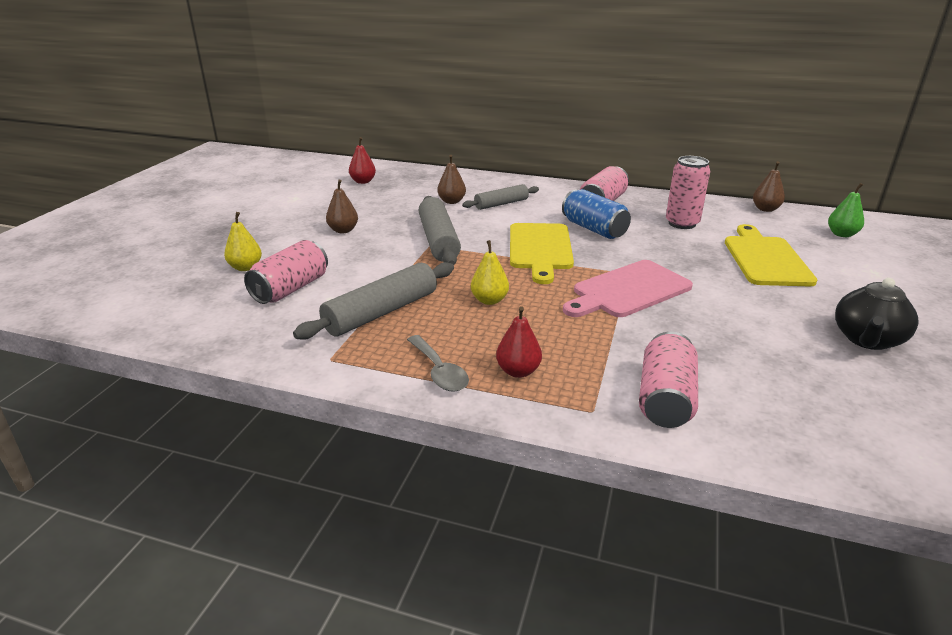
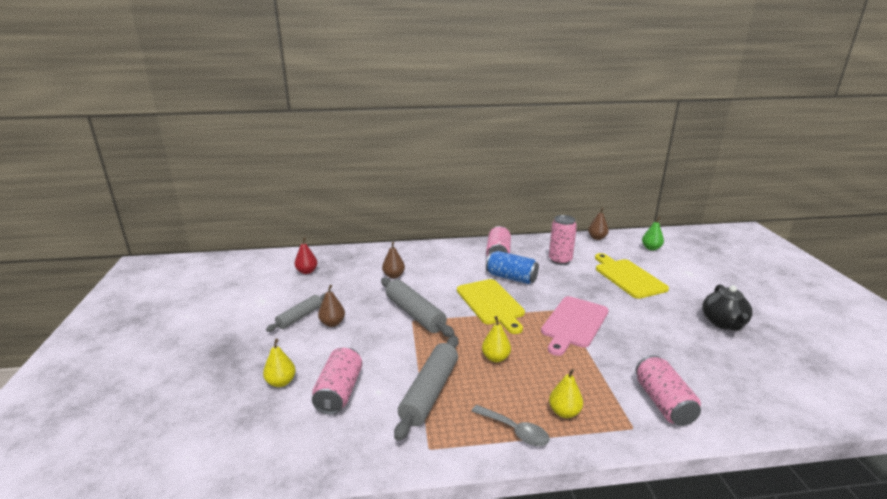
camera: 25 degrees left, 5 degrees down
(501, 204) = (431, 270): grey rolling pin -> grey rolling pin (300, 317)
(518, 371) = (564, 412): red pear -> yellow pear

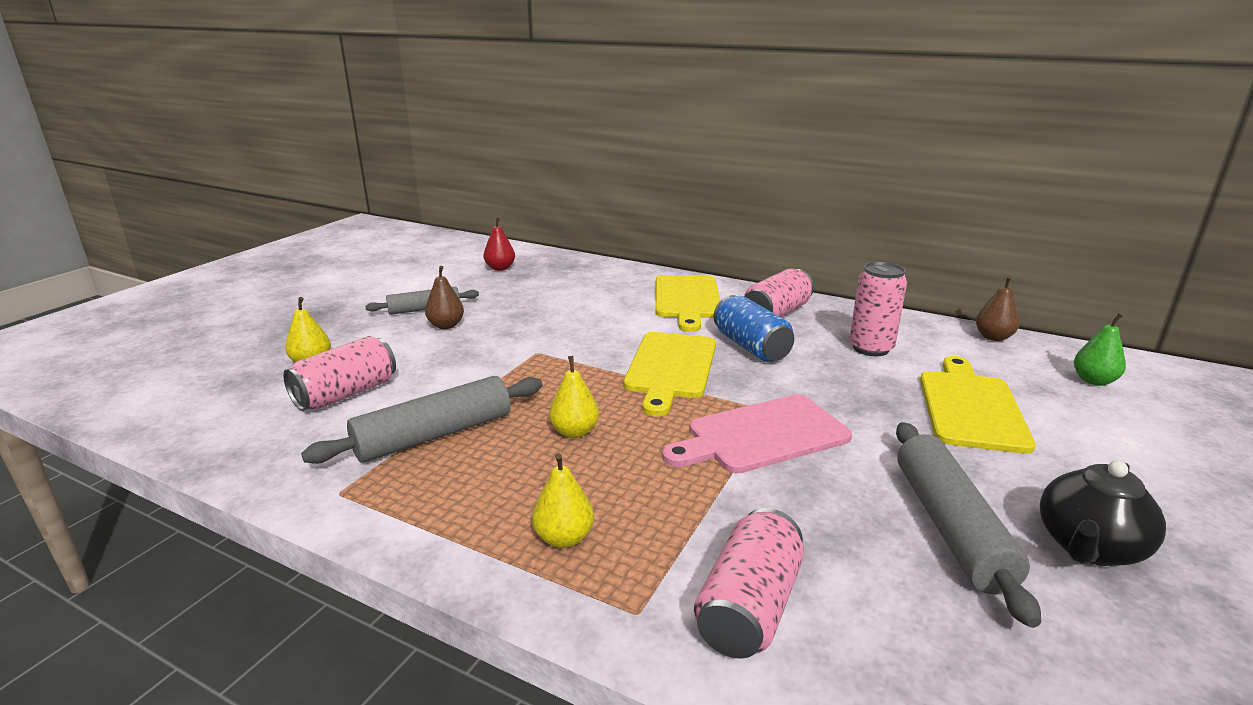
camera: 35 degrees right, 0 degrees up
(393, 276) = (590, 299): brown pear -> none
(415, 314) = (551, 347): grey rolling pin -> grey rolling pin (950, 527)
(445, 259) = (686, 299): none -> yellow cutting board
(514, 431) = (462, 526): grey spoon -> none

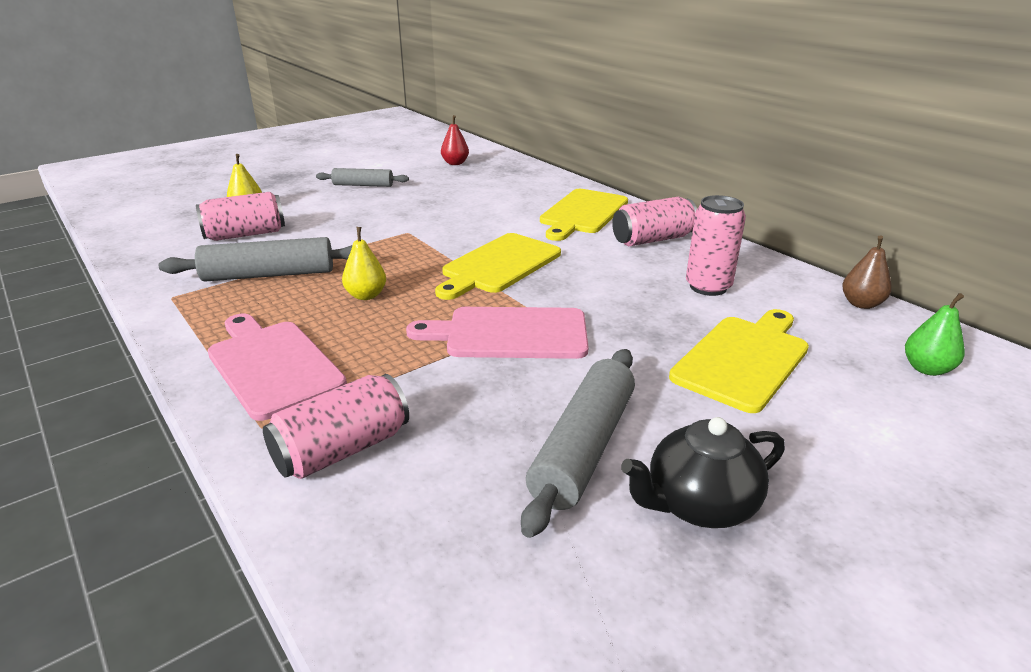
camera: 25 degrees right, 5 degrees up
(446, 326) = (364, 200): brown pear -> none
(564, 538) = (272, 365): yellow pear -> pink cutting board
(751, 347) = (591, 263): blue can -> none

